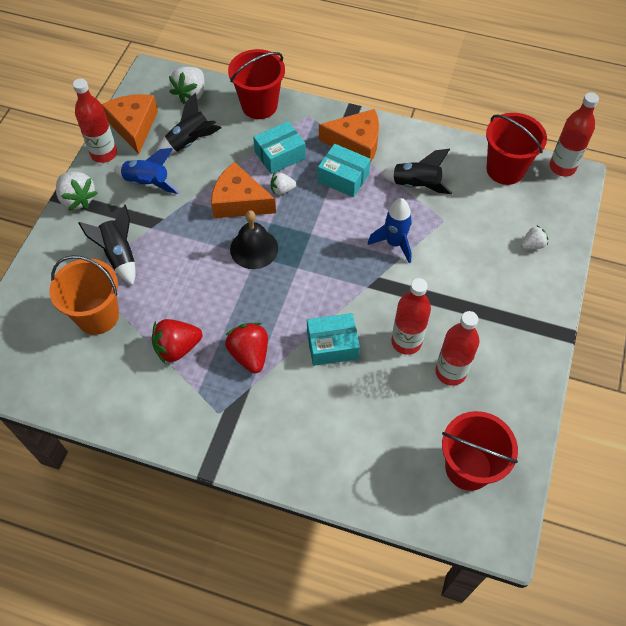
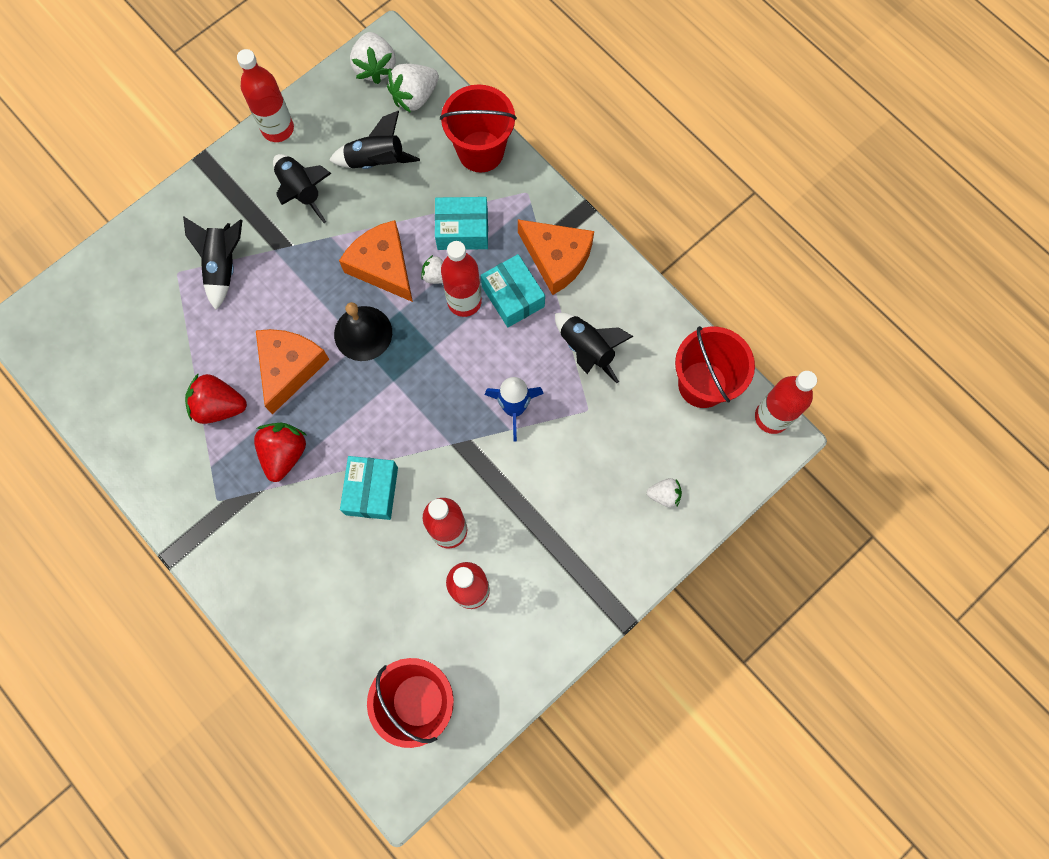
camera: 30 degrees right, 15 degrees up
(78, 199) = (220, 174): white strawberry -> white strawberry (375, 67)
(97, 316) = (164, 326): orange bucket -> none
(134, 126) = (329, 109): orange cheese -> orange cheese (289, 368)
(147, 183) = (301, 191): blue rocket -> black rocket
(312, 196) = (464, 301): none -> red bottle
(332, 345) = (372, 491): turquoise box -> turquoise box turned 75 degrees clockwise

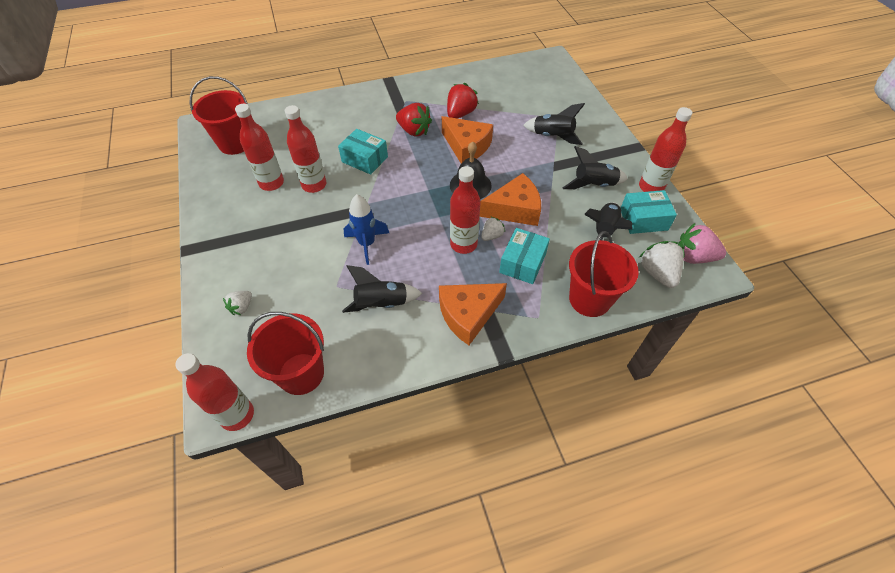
camera: 115 degrees right, 20 degrees down
(375, 67) = (693, 257): white strawberry -> pink strawberry
(513, 296) = (451, 274): turquoise box -> turquoise box (643, 219)

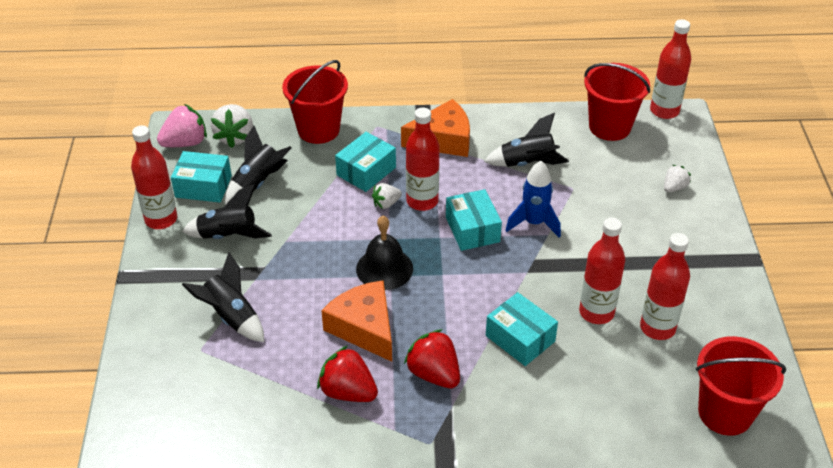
camera: 165 degrees left, 10 degrees down
(415, 228) = (472, 229): none -> turquoise box
(460, 114) = (348, 392): red strawberry -> red strawberry turned 75 degrees clockwise
(514, 209) = (344, 227): orange cheese -> none
(693, 257) = (185, 143): pink strawberry -> pink strawberry turned 60 degrees counterclockwise

